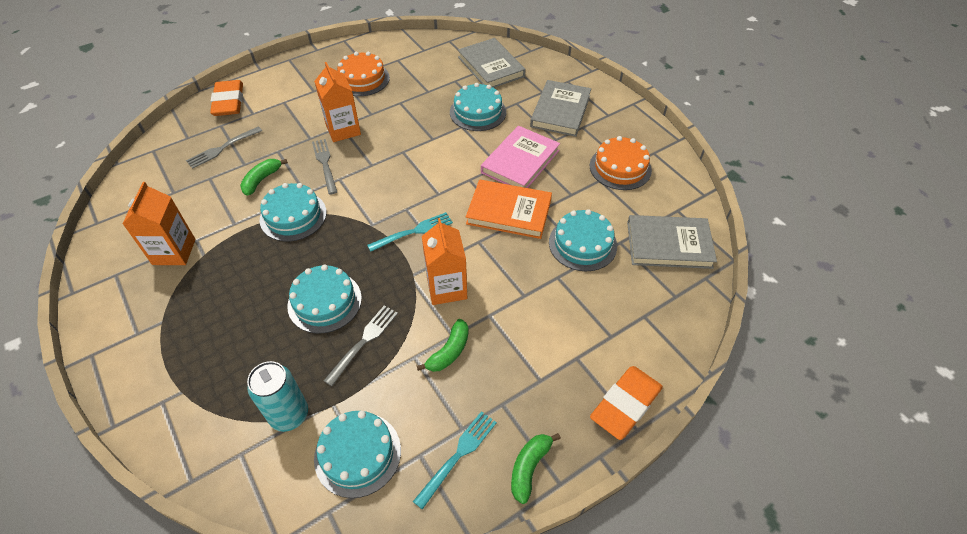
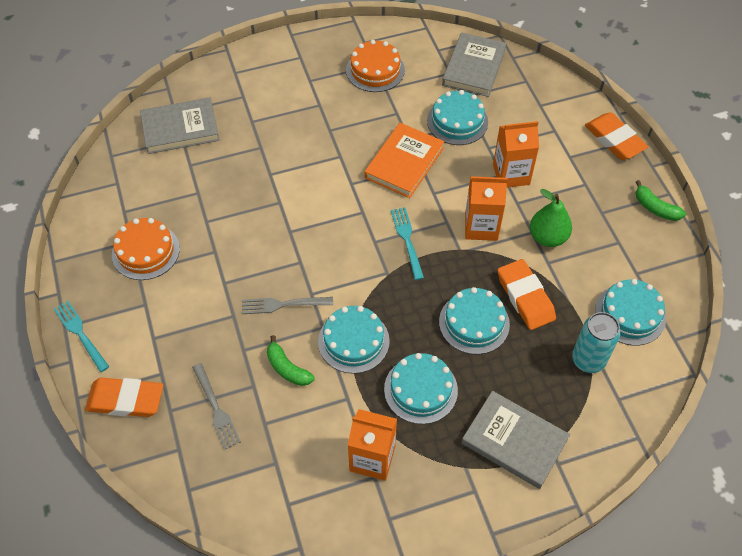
camera: 75 degrees left, 5 degrees up
(343, 130) = (232, 281): orange carton -> orange carton (511, 174)
(363, 342) = (525, 297): grey fork -> orange eraser
(449, 351) = (547, 237): green banana -> green pear
(458, 455) = (640, 249): turquoise fork -> turquoise fork (80, 334)
(478, 112) = (253, 156): turquoise cake -> turquoise cake (420, 389)
(520, 161) = (340, 139): pink book -> none
(560, 111) = (279, 90): grey book -> grey book (514, 441)

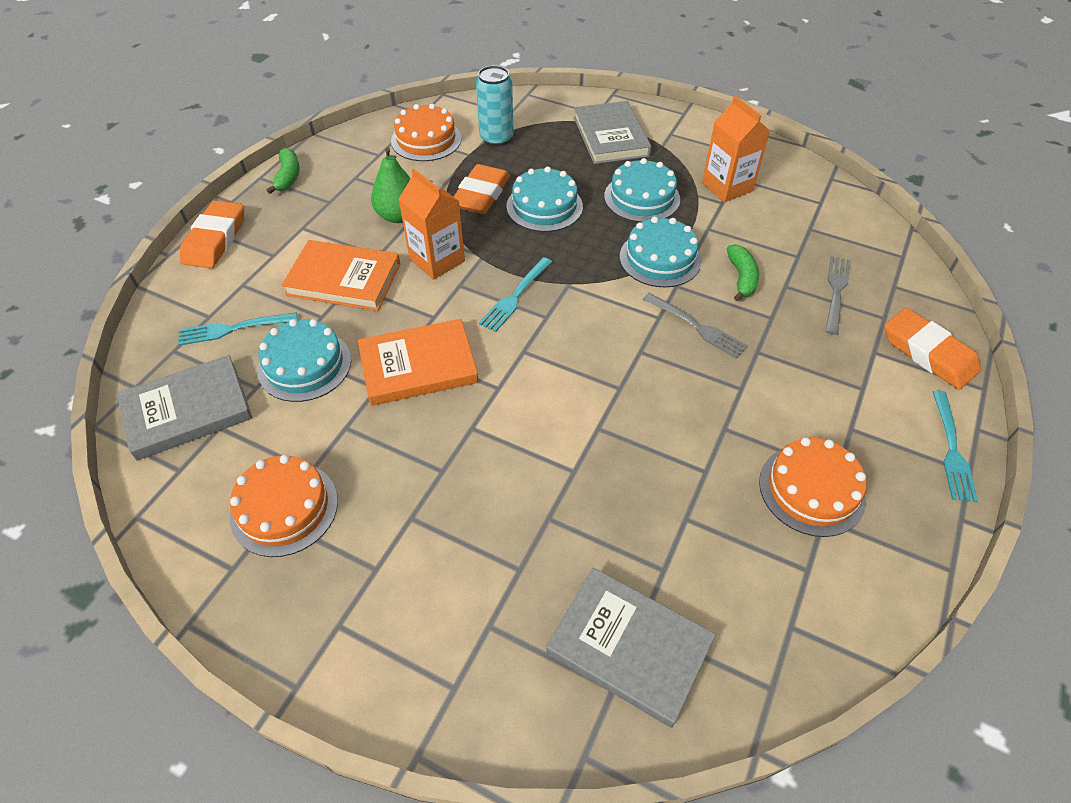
camera: 135 degrees left, 5 degrees down
(511, 174) = (344, 279): orange carton -> orange book
(518, 109) = (233, 329): none -> turquoise fork
(630, 314) = (426, 140): turquoise cake -> orange cake

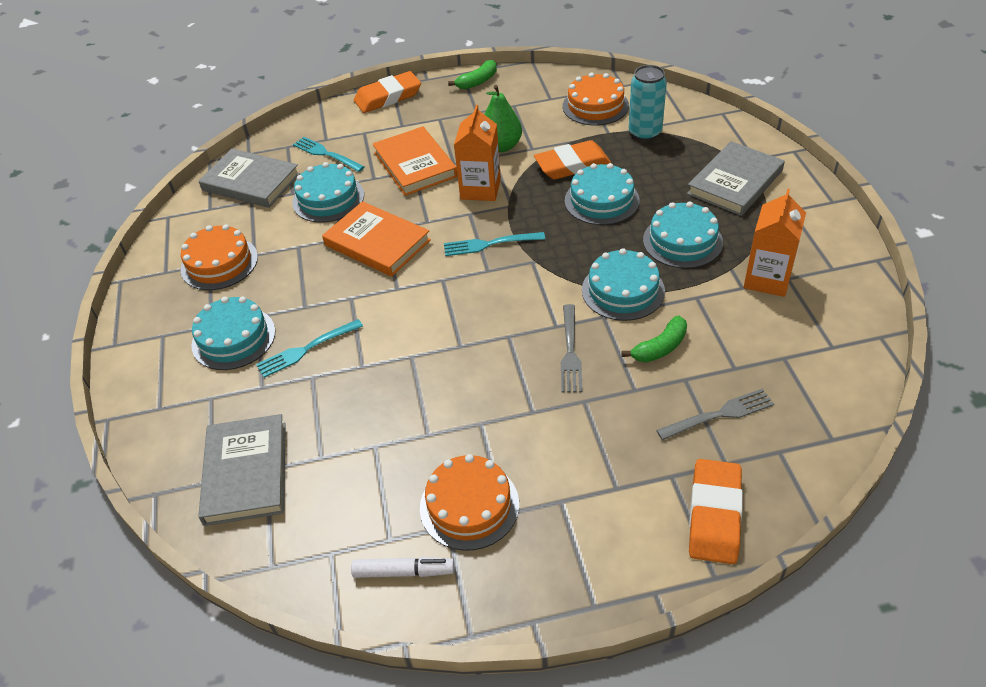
camera: 55 degrees right, 5 degrees down
(420, 557) = (233, 338): none -> turquoise cake
(852, 580) = (403, 571): none -> white marker
(951, 449) = (608, 582): turquoise fork -> turquoise fork (306, 349)

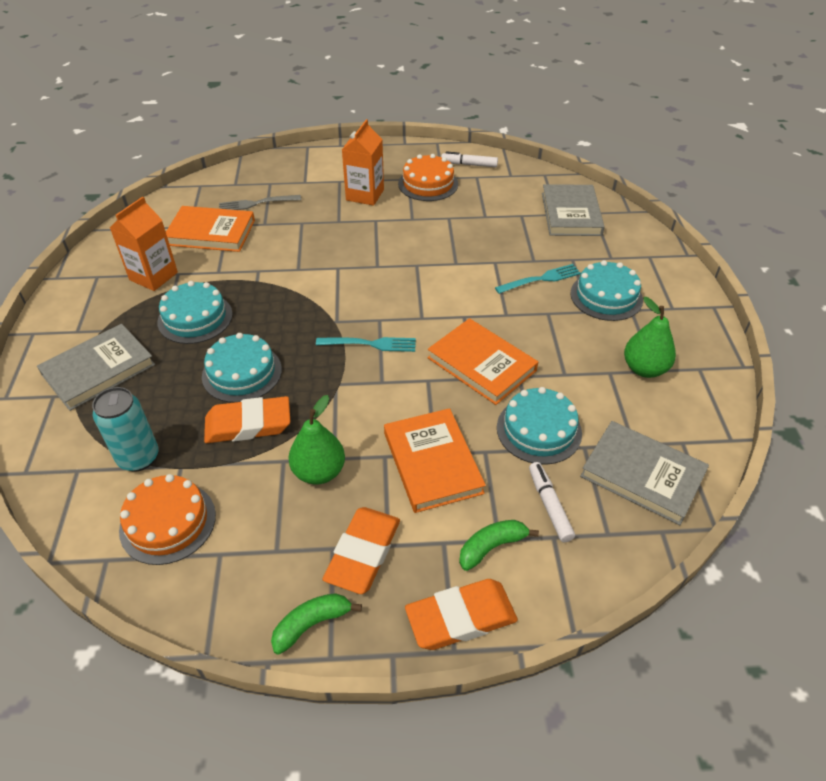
camera: 175 degrees left, 0 degrees up
(219, 263) = (644, 369): orange cake -> green pear
(326, 154) = (549, 505): turquoise fork -> white marker
(480, 189) = (362, 410): orange carton -> orange carton (365, 195)
(570, 351) = (334, 249): grey fork -> none
(623, 290) = (272, 285): turquoise cake -> none
(660, 347) = (269, 243): green banana -> green banana (491, 547)
(714, 515) = (291, 165): orange eraser -> orange eraser (363, 553)
(747, 352) = (211, 232): none -> orange book

